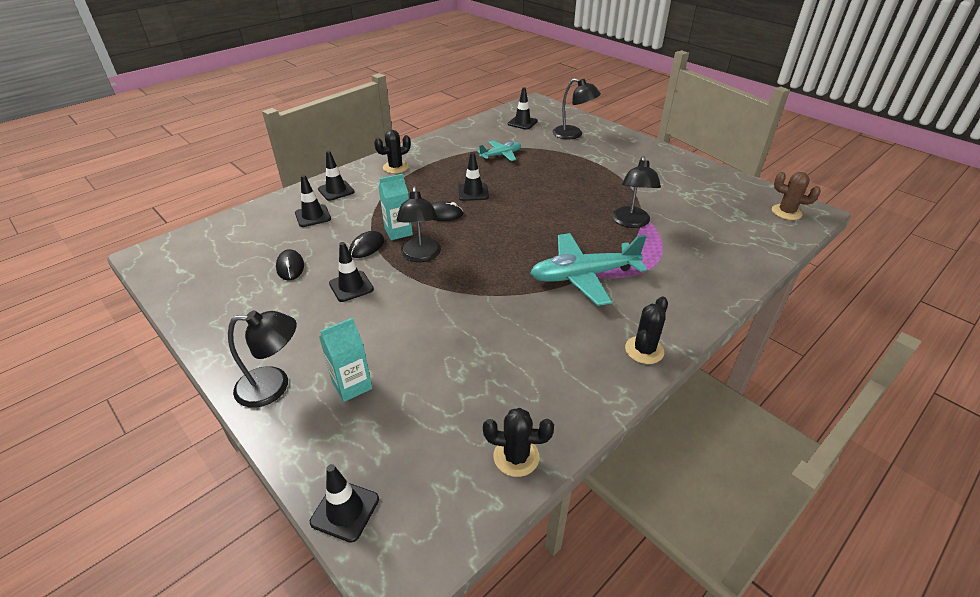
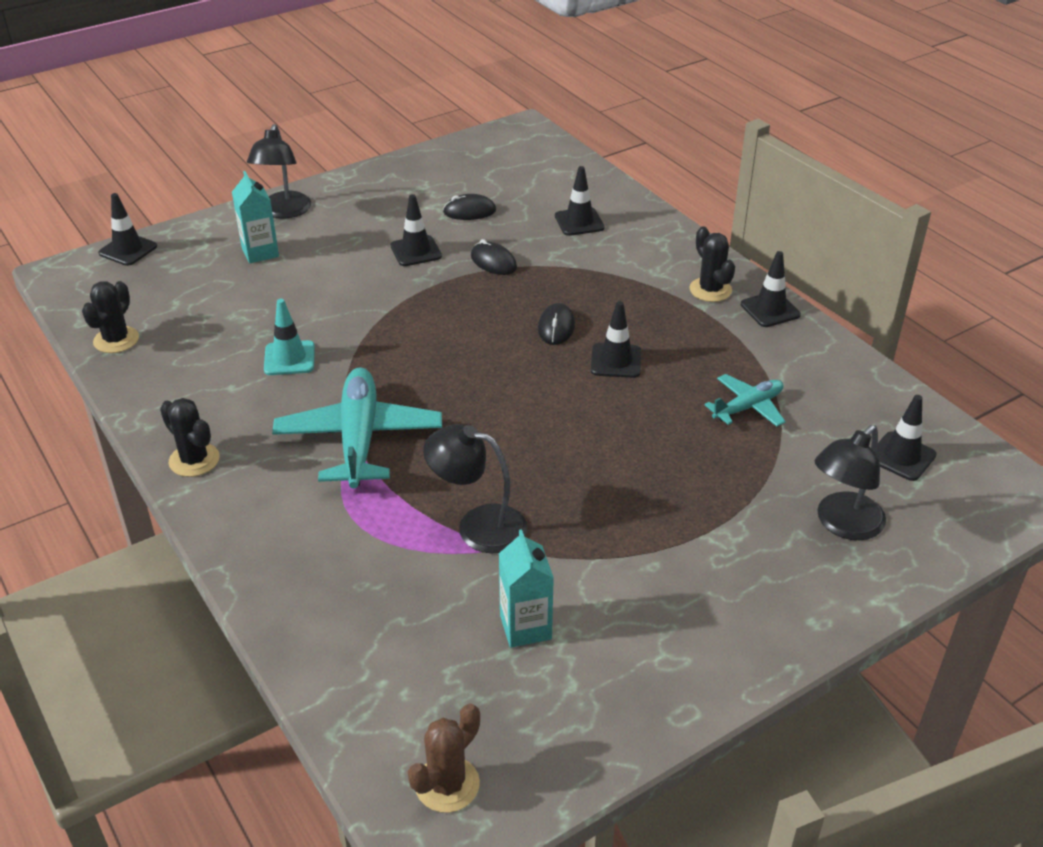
camera: 100 degrees right, 0 degrees up
(336, 190) = (644, 238): black traffic cone -> black traffic cone (770, 310)
(398, 232) = (521, 287): turquoise carton -> turquoise carton (525, 627)
(421, 256) = (458, 302): black lamp -> none
(501, 155) = (748, 407): turquoise plane -> turquoise plane turned 105 degrees counterclockwise
(509, 327) = (289, 358): none -> turquoise traffic cone

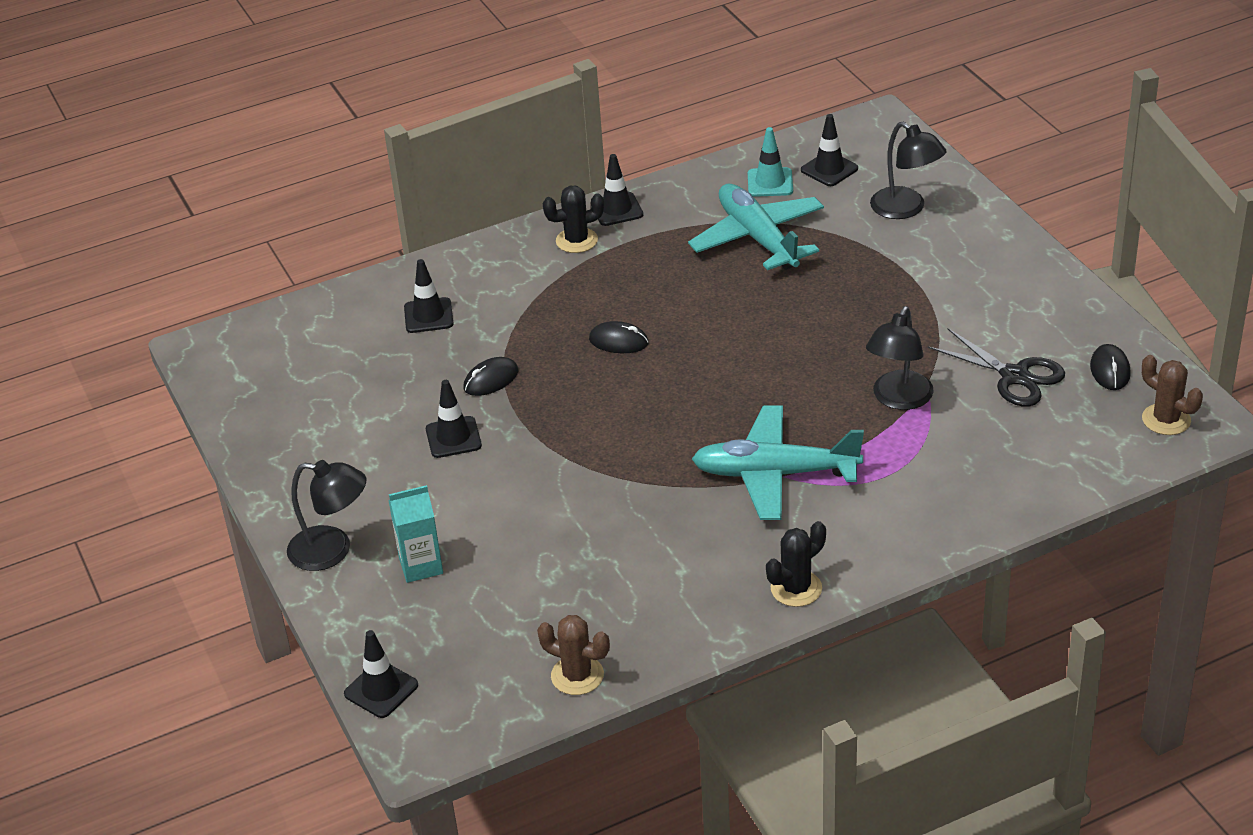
camera: 80 degrees left, 0 degrees up
(116, 340) = (577, 675): black cactus -> brown cactus
(289, 358) = (638, 529): turquoise traffic cone -> turquoise traffic cone (770, 183)
(469, 211) = (381, 395): black mouse -> black mouse (1110, 370)
(525, 627) = (1014, 376): turquoise carton -> black scissors
(616, 361) = (679, 307): black traffic cone -> none
(748, 407) = (757, 238): turquoise plane -> turquoise plane, size x1.82

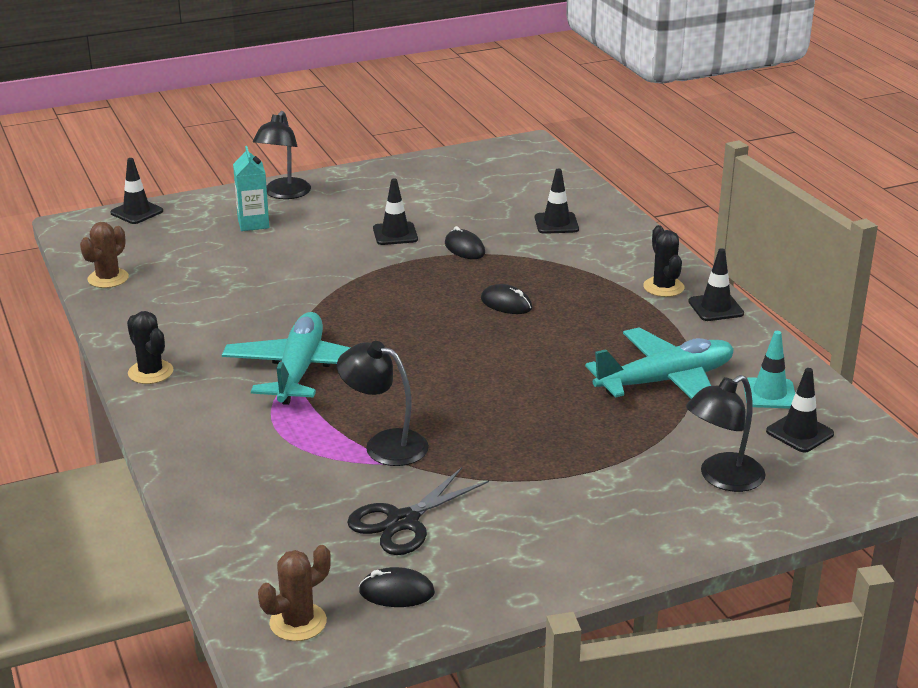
camera: 90 degrees right, 10 degrees down
(618, 341) = (506, 303): black mouse -> black mouse turned 75 degrees counterclockwise

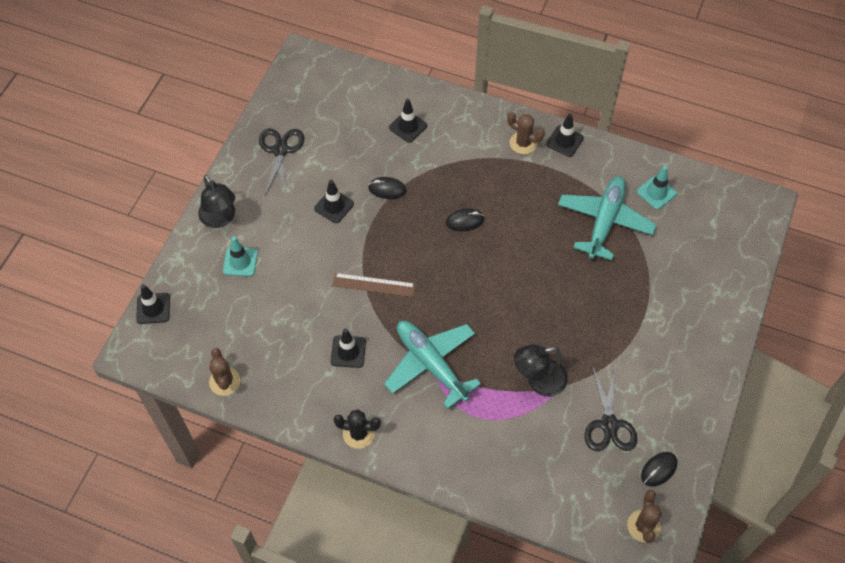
camera: 45 degrees left, 30 degrees up
(253, 223) = (240, 262): turquoise carton -> turquoise traffic cone
(341, 295) = (373, 285): none -> brown ruler
(409, 183) = (281, 150): none -> black scissors
(663, 287) = (523, 143): black cactus -> brown cactus
(722, 478) = (699, 273): black lamp -> none
(799, 433) = (696, 211): black traffic cone -> black traffic cone (348, 351)

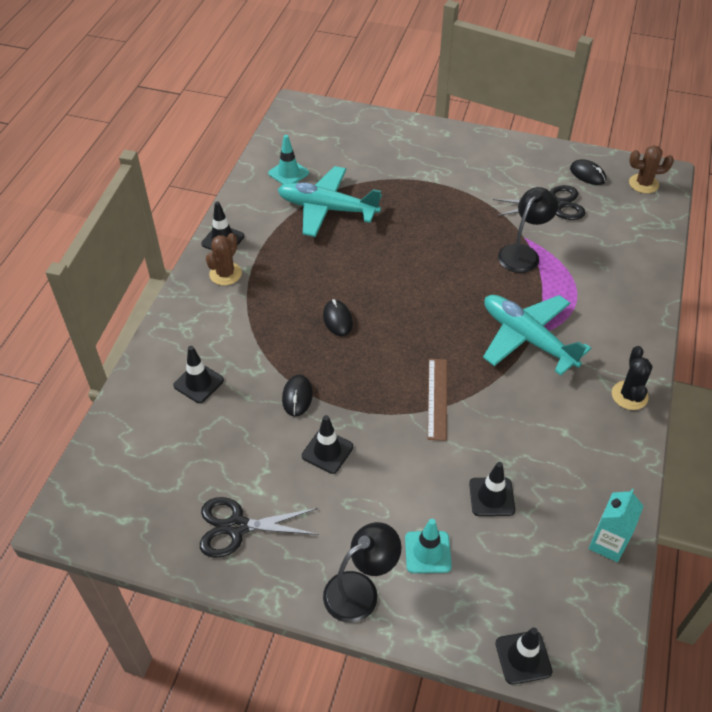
camera: 95 degrees left, 10 degrees down
(224, 381) = (607, 543): brown cactus -> turquoise carton
(348, 351) = (531, 415): black traffic cone -> black traffic cone (491, 497)
(431, 364) = (527, 338): turquoise plane -> turquoise plane turned 90 degrees clockwise
(538, 381) = (523, 253): black lamp -> black lamp turned 120 degrees counterclockwise

